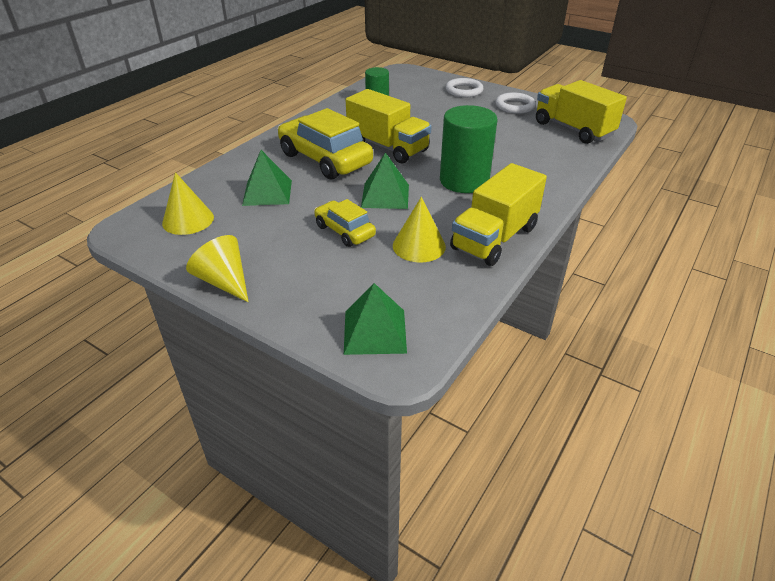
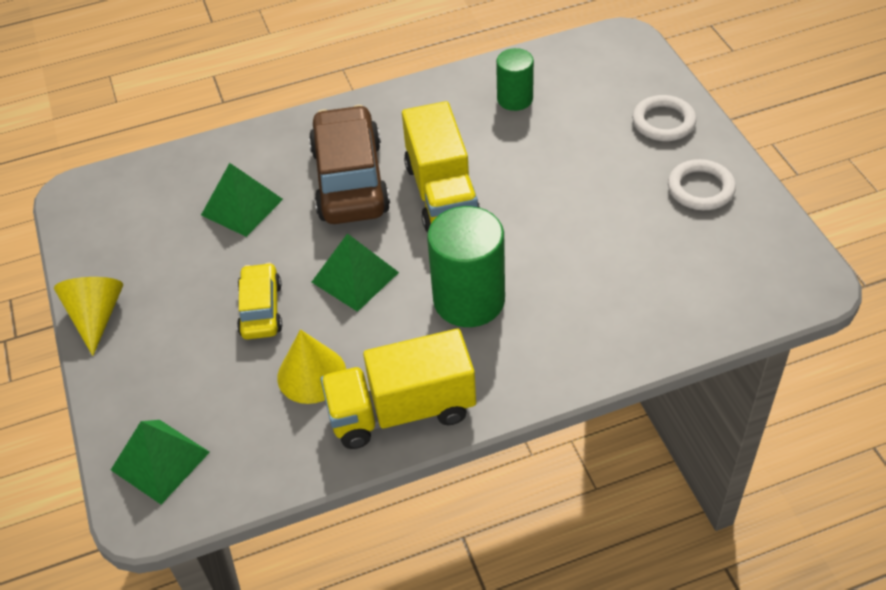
camera: 40 degrees right, 10 degrees up
(188, 220) = (136, 211): yellow cone -> none
(325, 159) = (350, 180): yellow car -> brown car
(573, 129) = (730, 277): yellow truck -> none

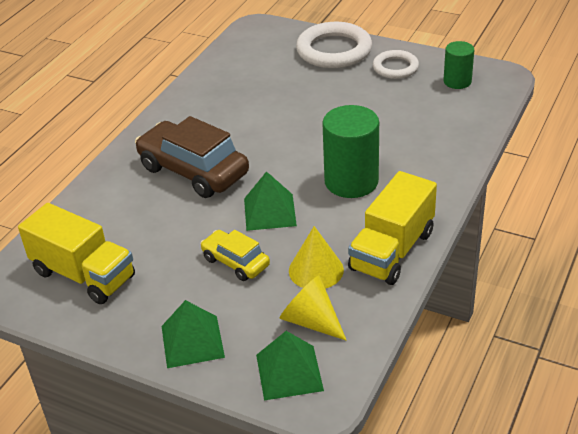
camera: 45 degrees left, 10 degrees down
(96, 316) = (126, 338): yellow cone -> yellow cone (311, 321)
(241, 207) = (140, 224): green pyramid -> green pyramid (192, 341)
(441, 193) = (260, 145): yellow truck -> yellow truck (84, 275)
(515, 99) = (236, 82): green cylinder -> green cylinder (457, 81)
(663, 122) = (334, 50): white ring -> white ring, size x1.70

